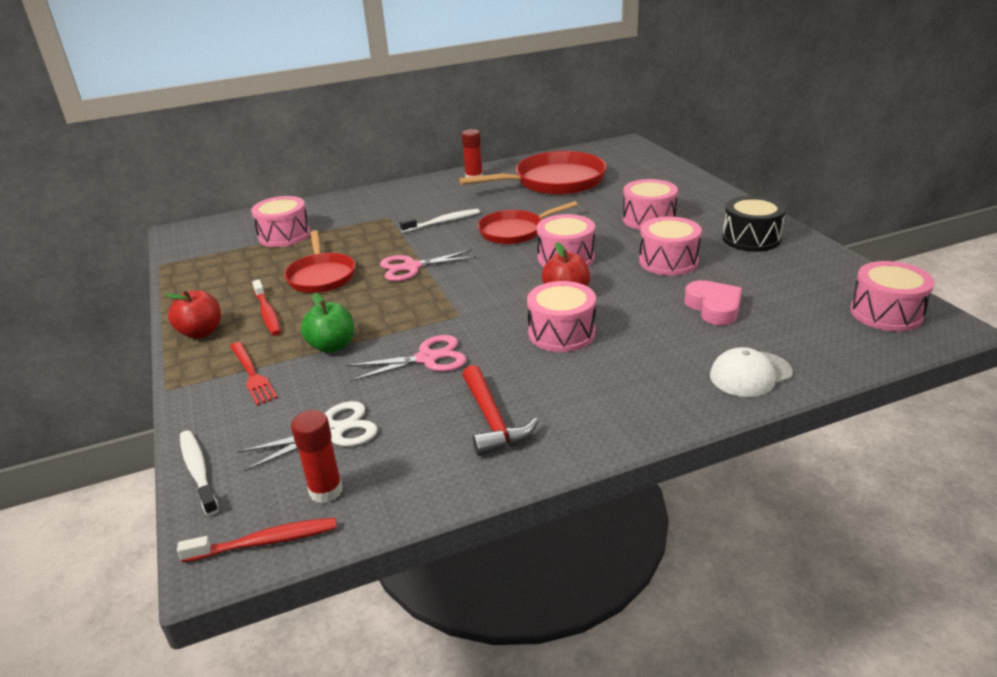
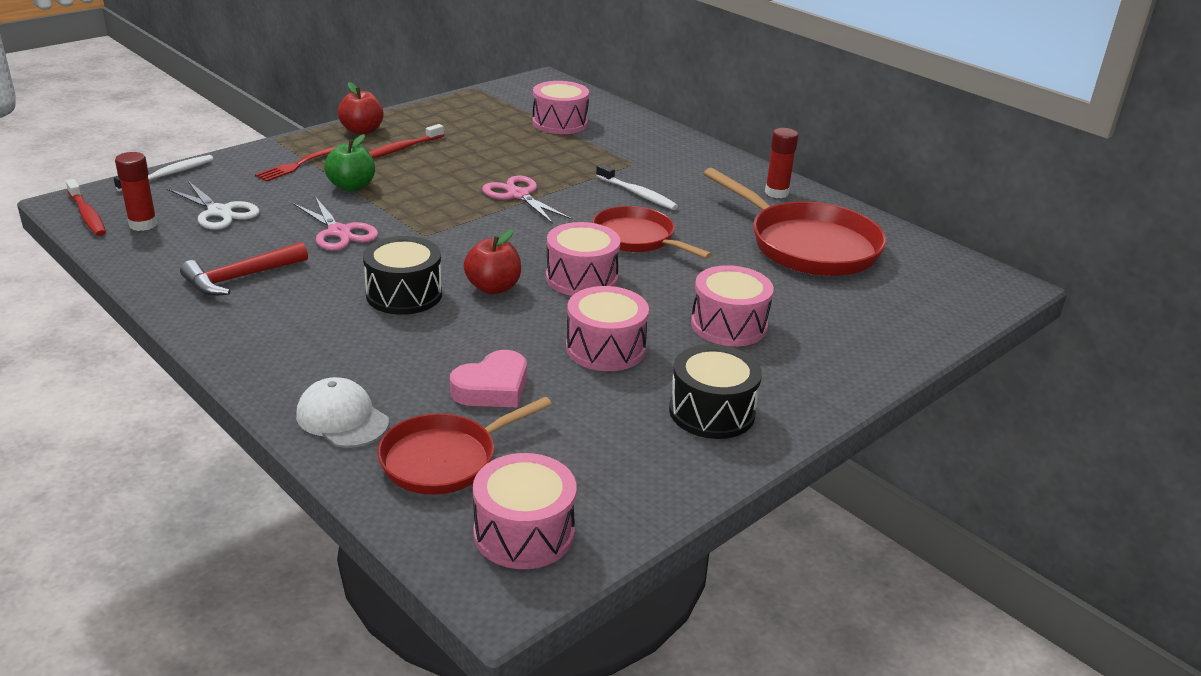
camera: 65 degrees right, 0 degrees up
(321, 276) = (481, 156): red pan -> red pan (445, 459)
(561, 333) = (404, 294): pink drum -> black drum

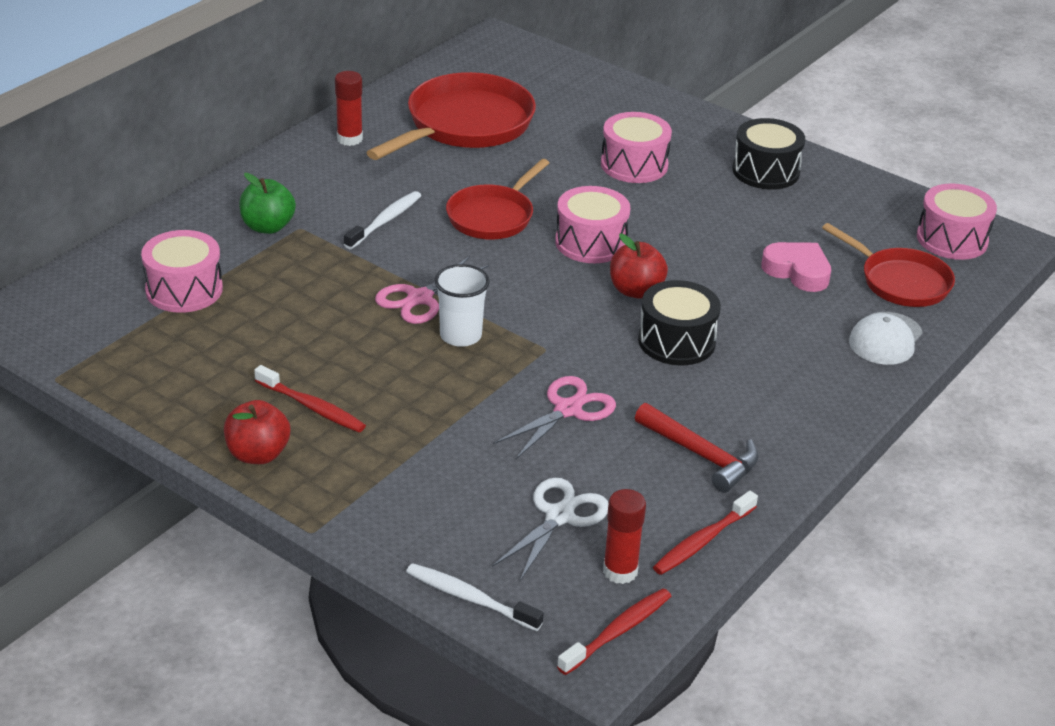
camera: 100 degrees left, 5 degrees up
(142, 260) = (703, 541): none -> red toothbrush
(299, 165) = (394, 485): red fork -> none
(351, 186) = (445, 425): green apple -> green apple (268, 227)
(460, 204) = (460, 336): none -> white cup
(605, 348) = (706, 222): pink drum -> none

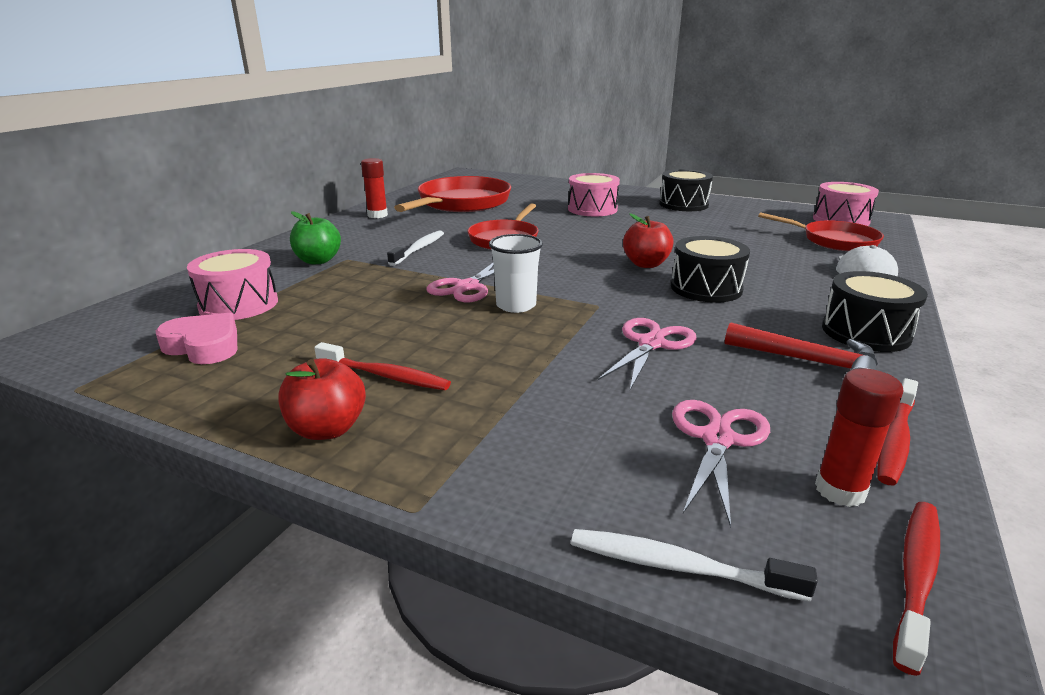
camera: 10 degrees left, 10 degrees down
(559, 516) = (717, 439): white scissors -> pink scissors
(591, 242) = (590, 244): pink drum -> none
(790, 430) = (865, 332): none -> black drum
(797, 271) = (756, 243): pink heart -> pink heart (204, 346)

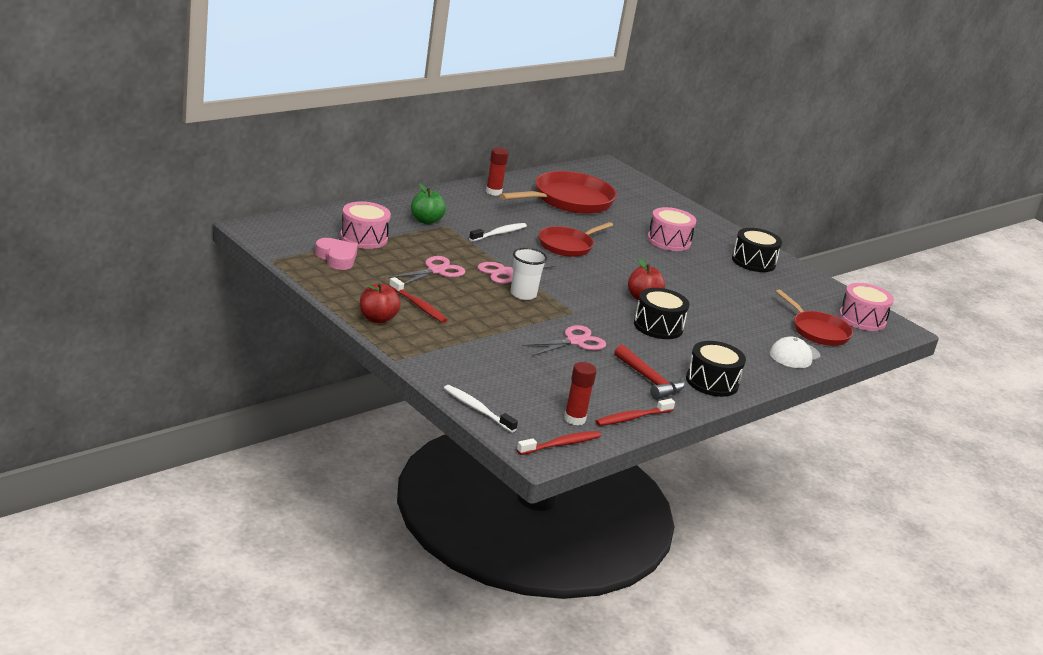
camera: 20 degrees right, 0 degrees up
(717, 439) = (548, 387): pink scissors -> pink scissors (436, 271)

